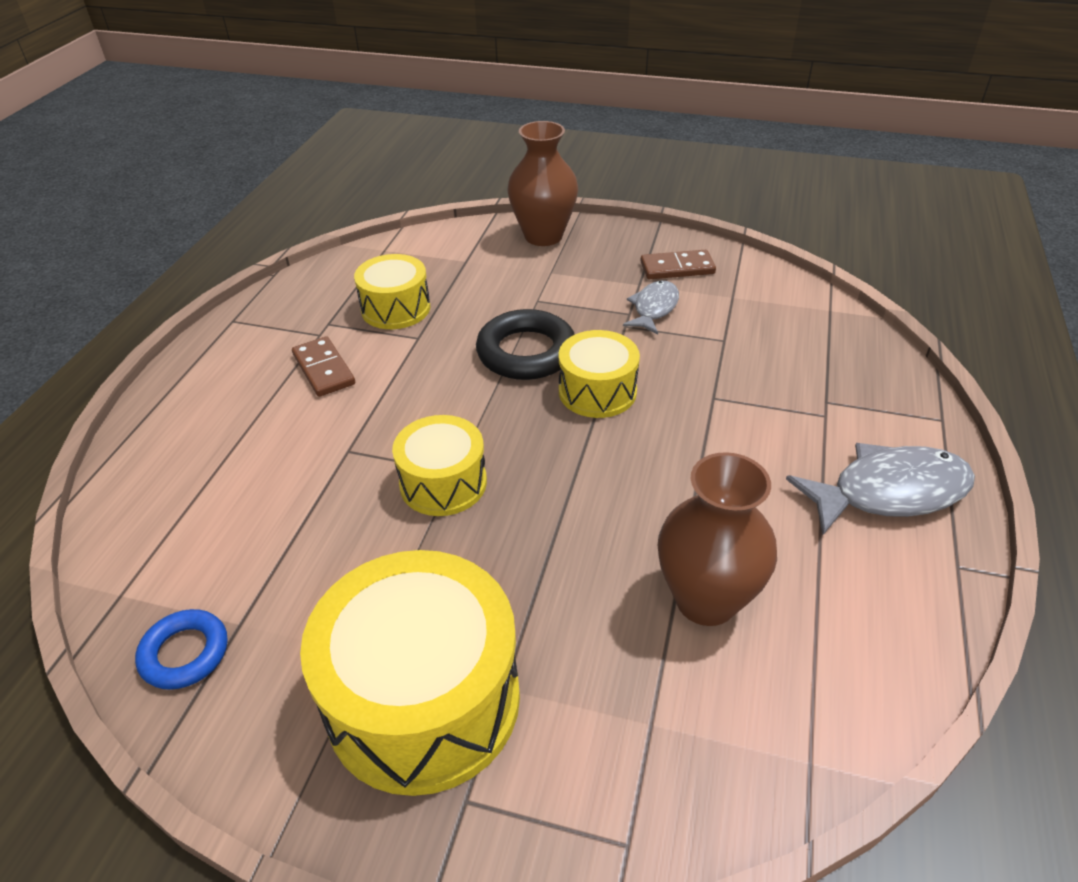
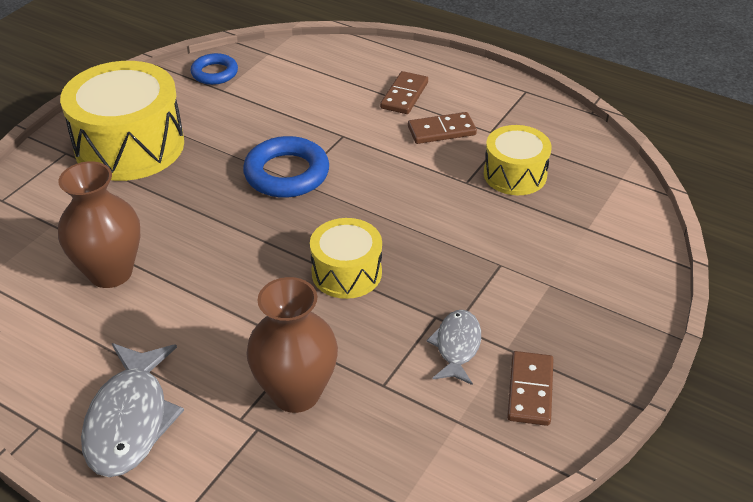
camera: 105 degrees right, 0 degrees up
(246, 413) = (404, 95): none -> brown domino
(443, 483) = (286, 173): yellow drum -> blue ring
(526, 352) = (419, 241): black ring -> none
(543, 236) = (626, 294): brown vase -> brown vase (296, 393)
(654, 308) = (457, 346): grey fish -> grey fish turned 120 degrees counterclockwise

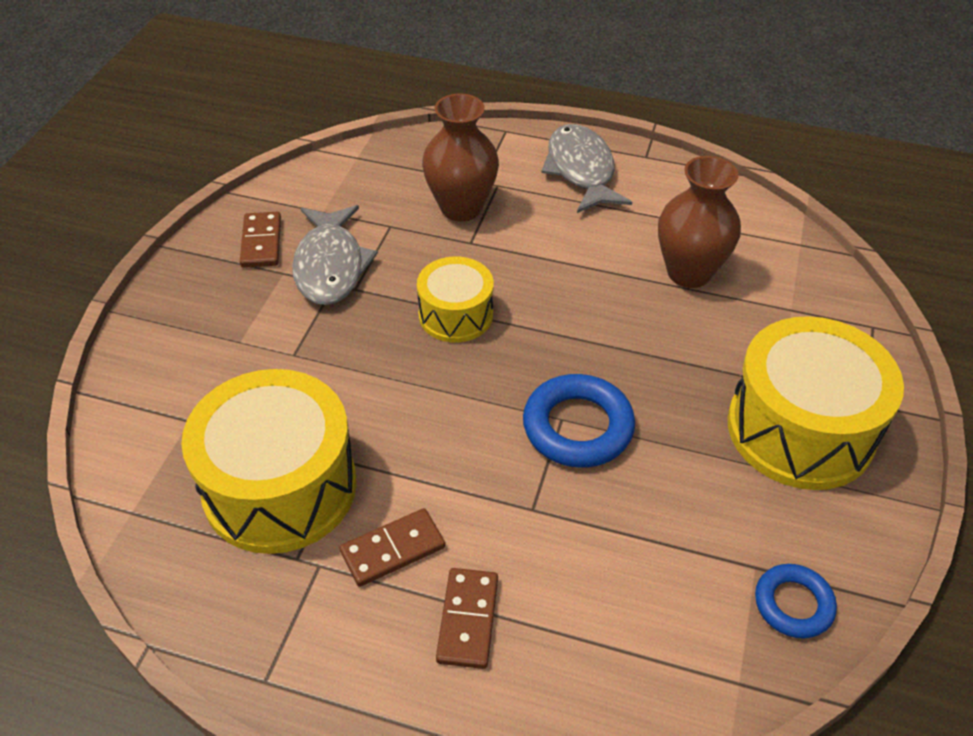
camera: 165 degrees right, 5 degrees up
(457, 346) = (330, 266): grey fish -> grey fish, size x1.66
(515, 174) = (280, 487): yellow drum -> yellow drum, size x1.76

